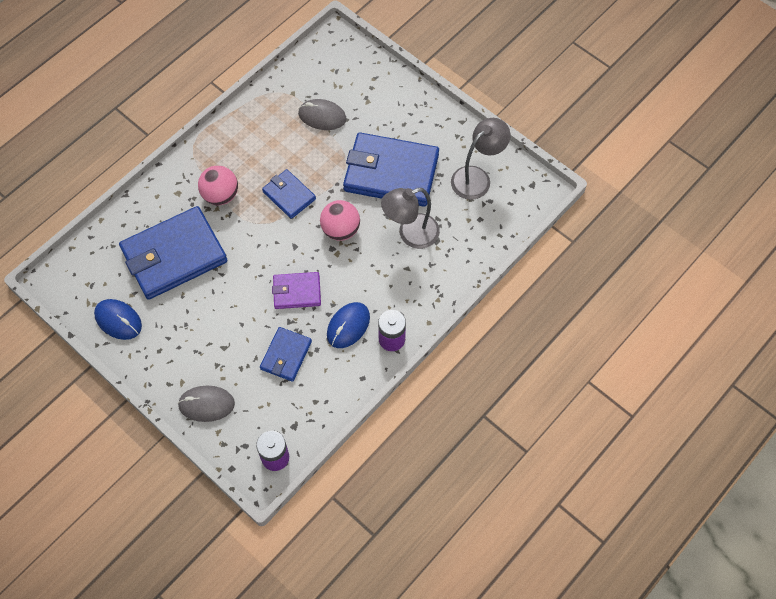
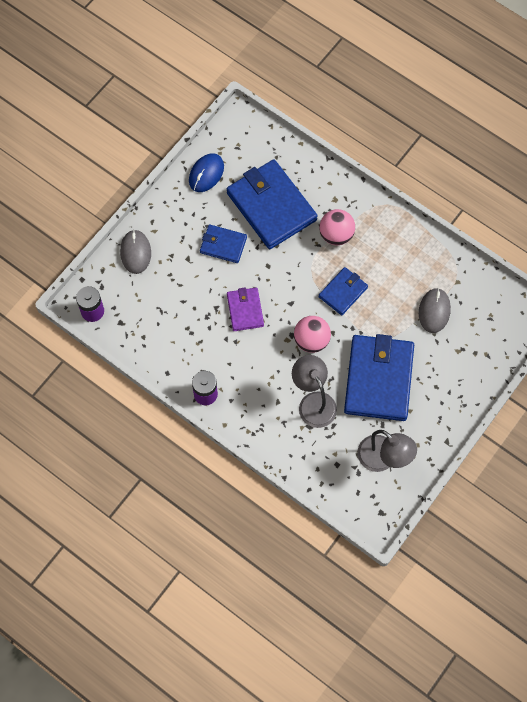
camera: 85 degrees right, 5 degrees up
(286, 355) = (184, 308): blue wallet -> blue wallet (223, 245)
(348, 326) = (215, 356): blue mouse -> none

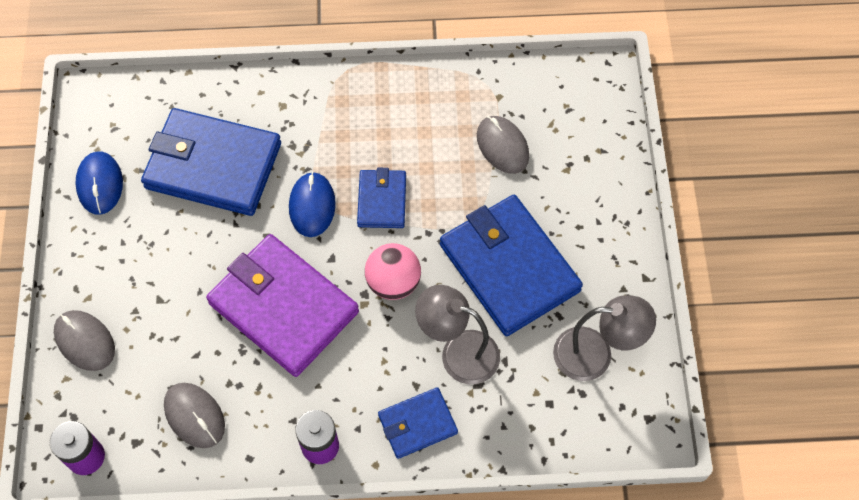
camera: 40 degrees left, 5 degrees down
(158, 331) = (194, 416): none -> grey mouse
(223, 245) = (191, 251): blue wallet -> blue wallet (417, 424)
(245, 310) = (283, 308): purple wallet -> purple wallet, size x1.93
(304, 267) = (312, 206): none -> blue mouse
(336, 235) = (318, 143): pink ball -> none

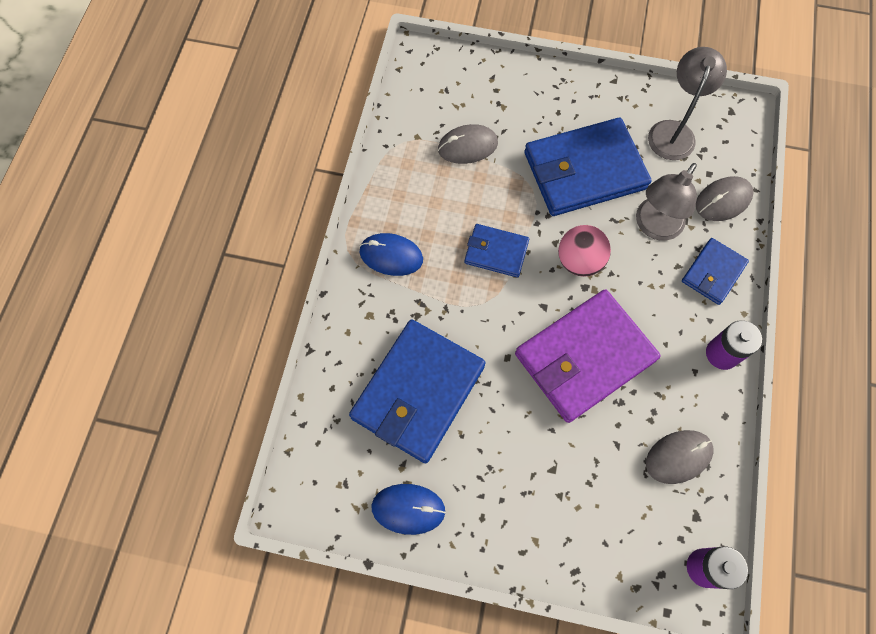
camera: 75 degrees left, 5 degrees up
(85, 341) = (583, 551): grey mouse -> grey mouse (723, 200)
(312, 206) = (486, 311): blue mouse -> blue mouse (391, 256)
(417, 424) = (713, 273): blue wallet -> blue wallet turned 45 degrees clockwise

